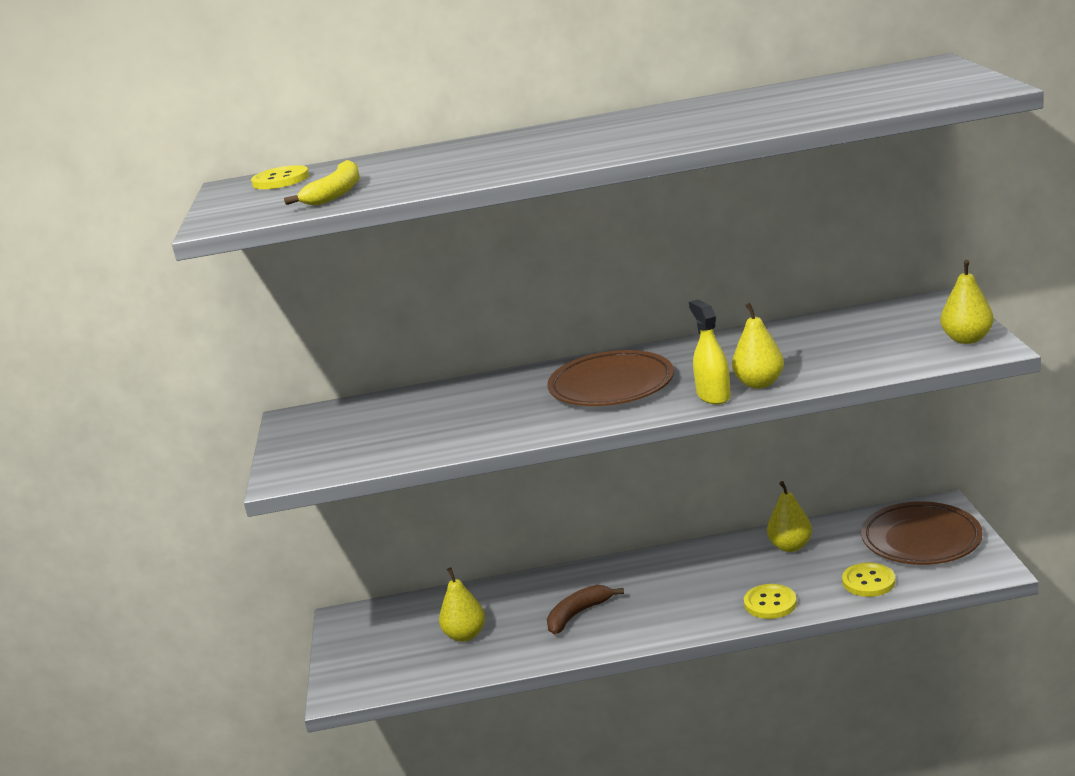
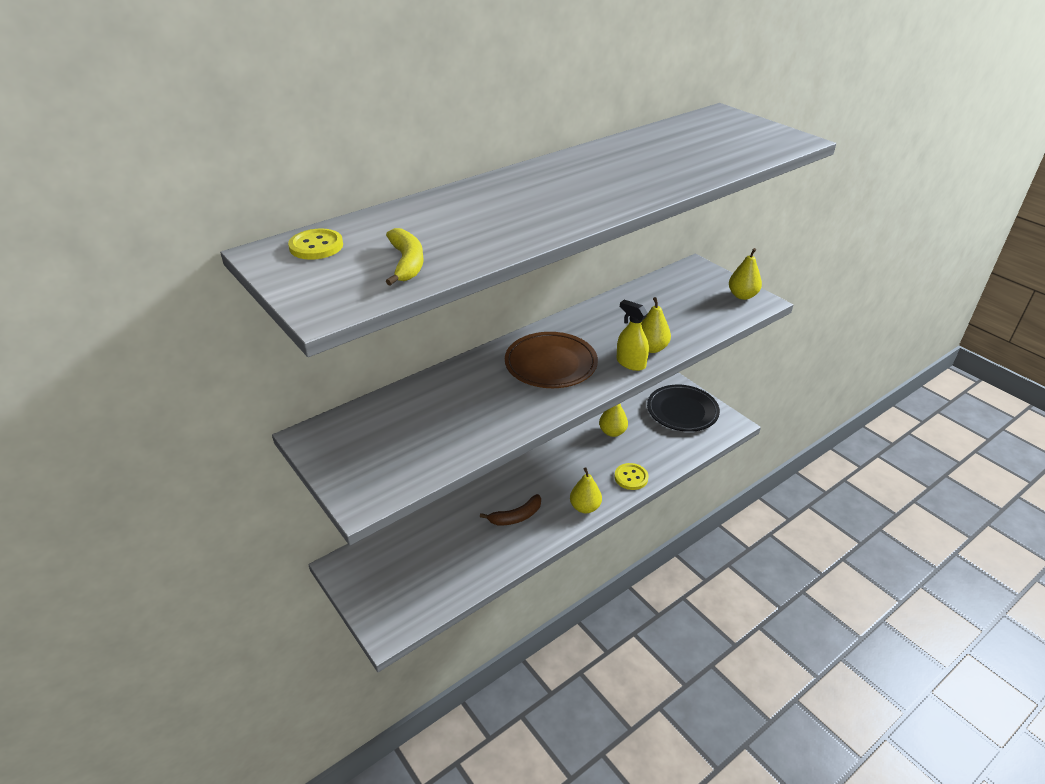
camera: 35 degrees left, 15 degrees up
(465, 635) = (448, 555): yellow pear -> yellow pear (585, 507)
(578, 614) = (516, 517): brown banana -> brown banana turned 135 degrees counterclockwise
(868, 582) = (675, 448): yellow button -> none
(921, 540) = (682, 411): brown plate -> black plate

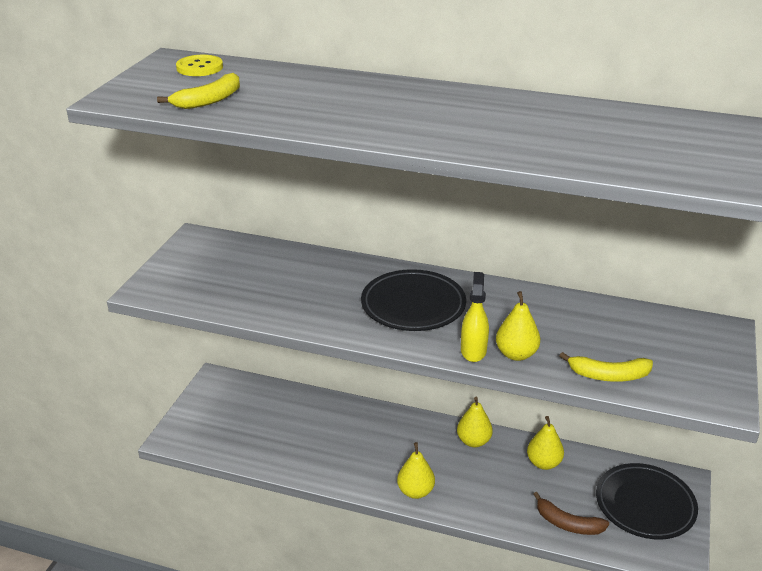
camera: 55 degrees right, 5 degrees down
(516, 517) = (358, 450): brown banana -> brown banana (567, 523)
(550, 364) = (413, 305): brown plate -> black plate
(631, 477) = (492, 507): yellow button -> none
(704, 325) = (608, 375): none -> yellow banana
(742, 295) = (713, 384): yellow pear -> yellow pear (473, 441)

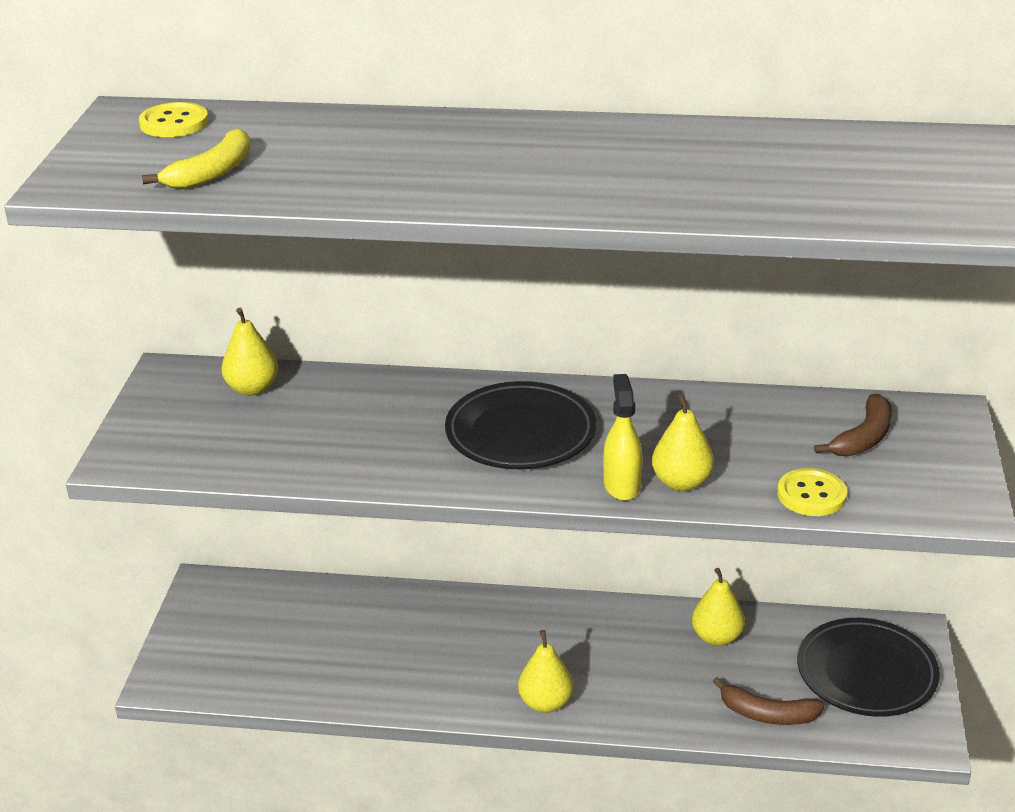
camera: 10 degrees left, 0 degrees up
(473, 441) = (611, 621): yellow pear -> yellow pear (252, 388)
(608, 375) = (811, 495): yellow banana -> yellow button
(656, 339) = (863, 438): none -> brown banana

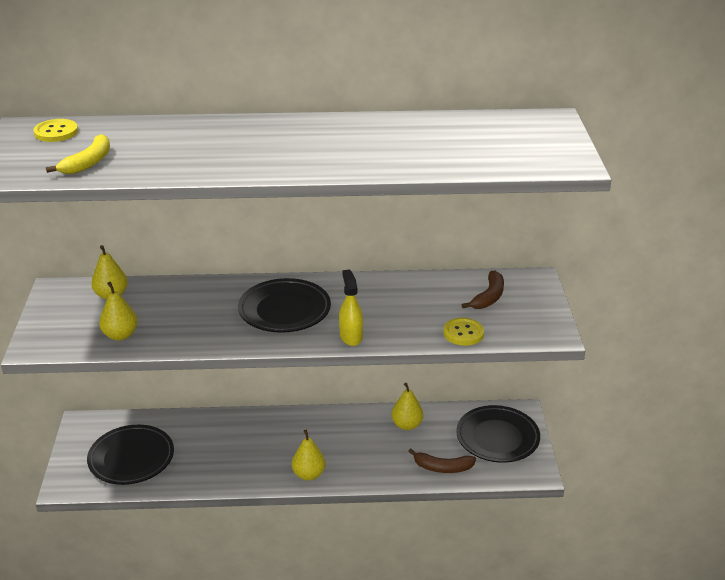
camera: 10 degrees left, 0 degrees up
(271, 649) = (131, 458): none -> black plate
(681, 482) = (386, 332): yellow pear -> yellow pear (120, 335)

